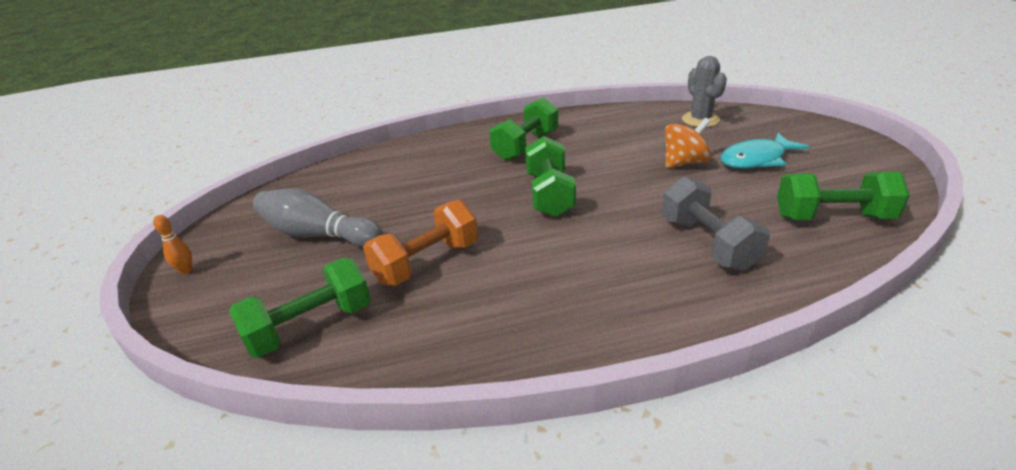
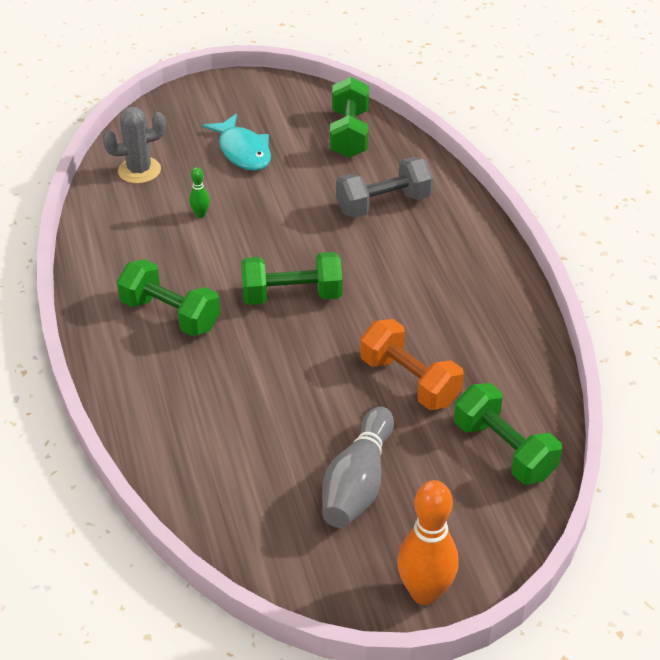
camera: 95 degrees left, 10 degrees up
(186, 270) = (425, 592): orange bowling pin -> orange bowling pin, size x2.23
(651, 147) = (200, 214): none -> green bowling pin
(684, 163) = (240, 197): orange spinning top -> none

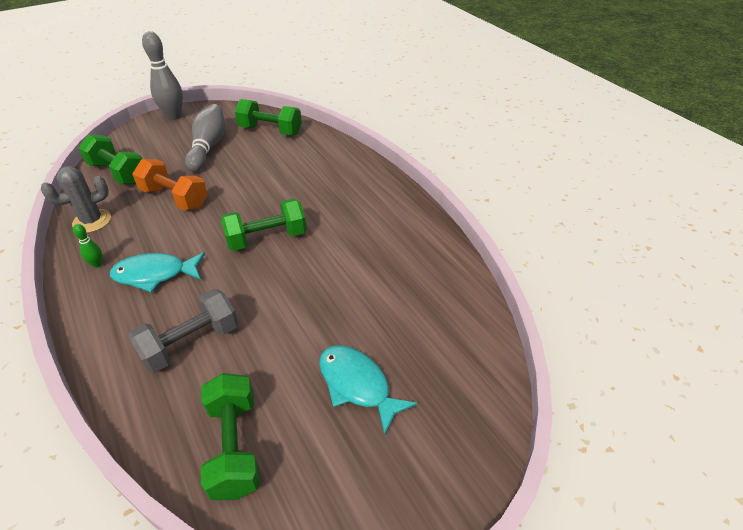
camera: 165 degrees right, 0 degrees up
(139, 170) = (453, 333): grey cactus -> grey cactus (92, 221)
(170, 314) = (353, 210): green dumbbell -> green dumbbell (270, 130)
(200, 214) = (368, 294): green bowling pin -> green bowling pin (97, 264)
(425, 275) = (155, 274): none -> turquoise fish
(425, 592) = (174, 116): orange bowling pin -> grey bowling pin

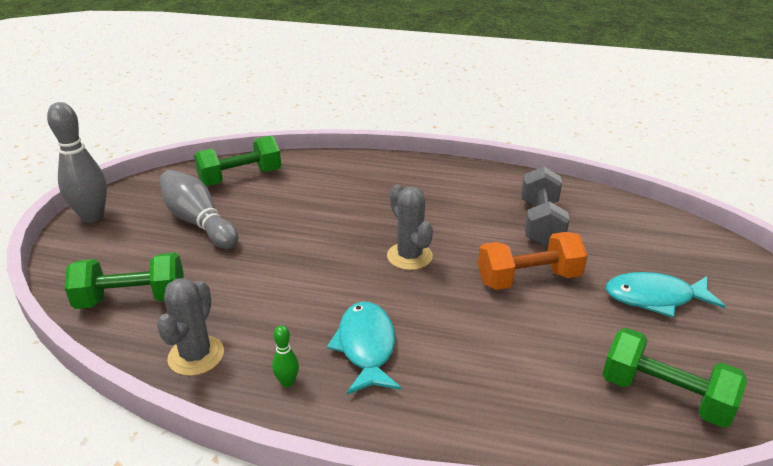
camera: 45 degrees left, 10 degrees down
(155, 274) = (366, 347): turquoise fish -> turquoise fish turned 135 degrees clockwise
(175, 198) = (253, 280): orange dumbbell -> orange dumbbell (528, 279)
(191, 343) = (503, 366): grey dumbbell -> grey dumbbell (540, 223)
(266, 238) = (409, 256): green dumbbell -> grey cactus

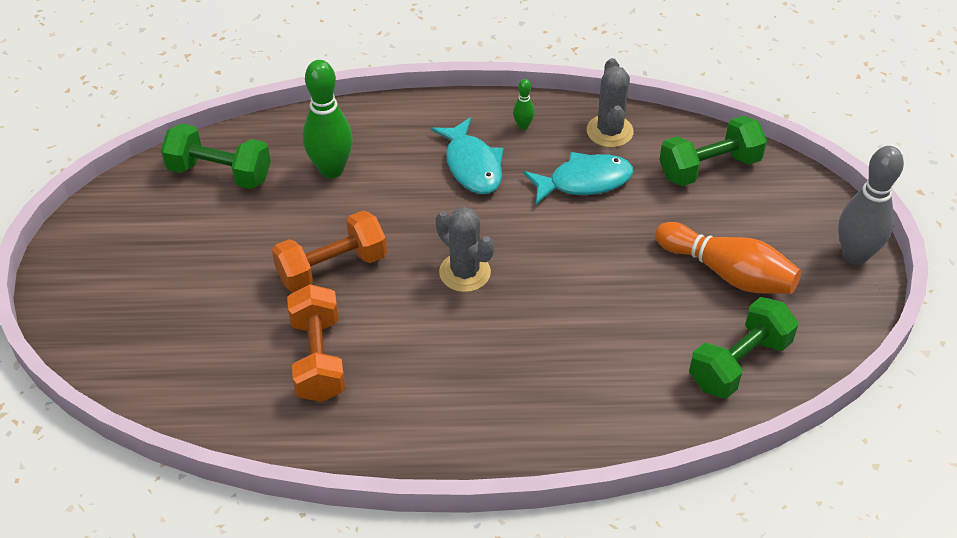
camera: 165 degrees right, 15 degrees up
(199, 222) = (728, 273): grey bowling pin -> orange bowling pin
(527, 373) = (331, 170): none -> green bowling pin
(540, 223) = (318, 358): grey dumbbell -> orange dumbbell
(655, 298) = (202, 270): turquoise fish -> turquoise fish (584, 181)

